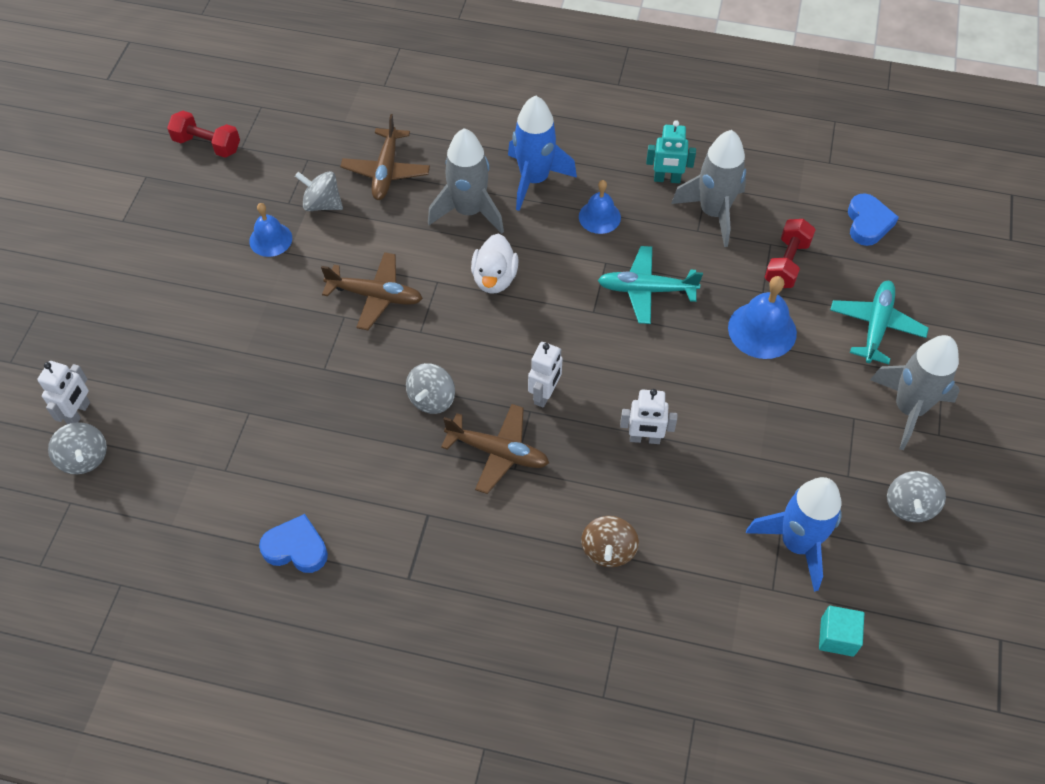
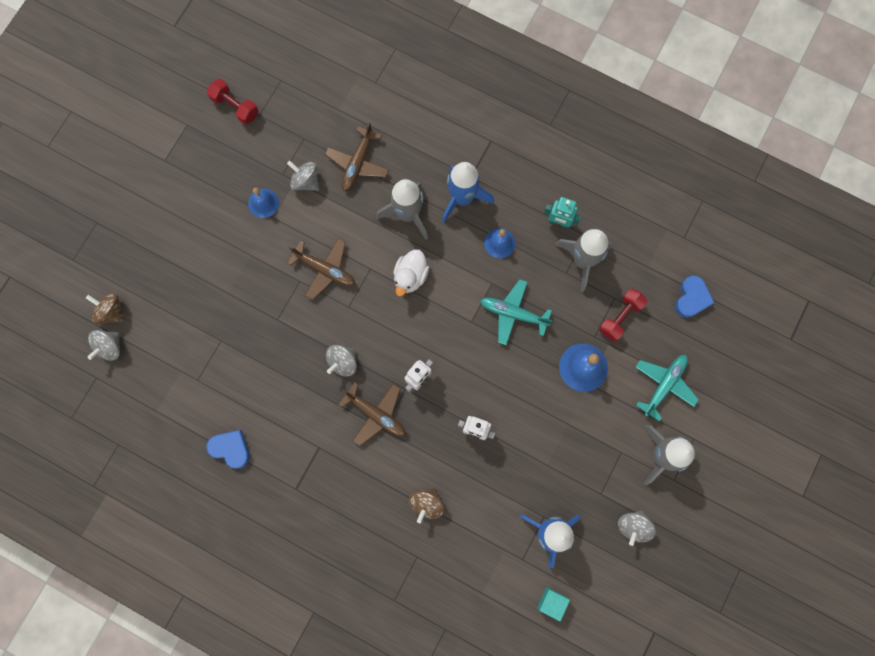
camera: 15 degrees right, 20 degrees up
(79, 413) = (111, 312): white robot -> brown spinning top
(84, 458) = (110, 347): grey spinning top -> grey spinning top turned 45 degrees clockwise

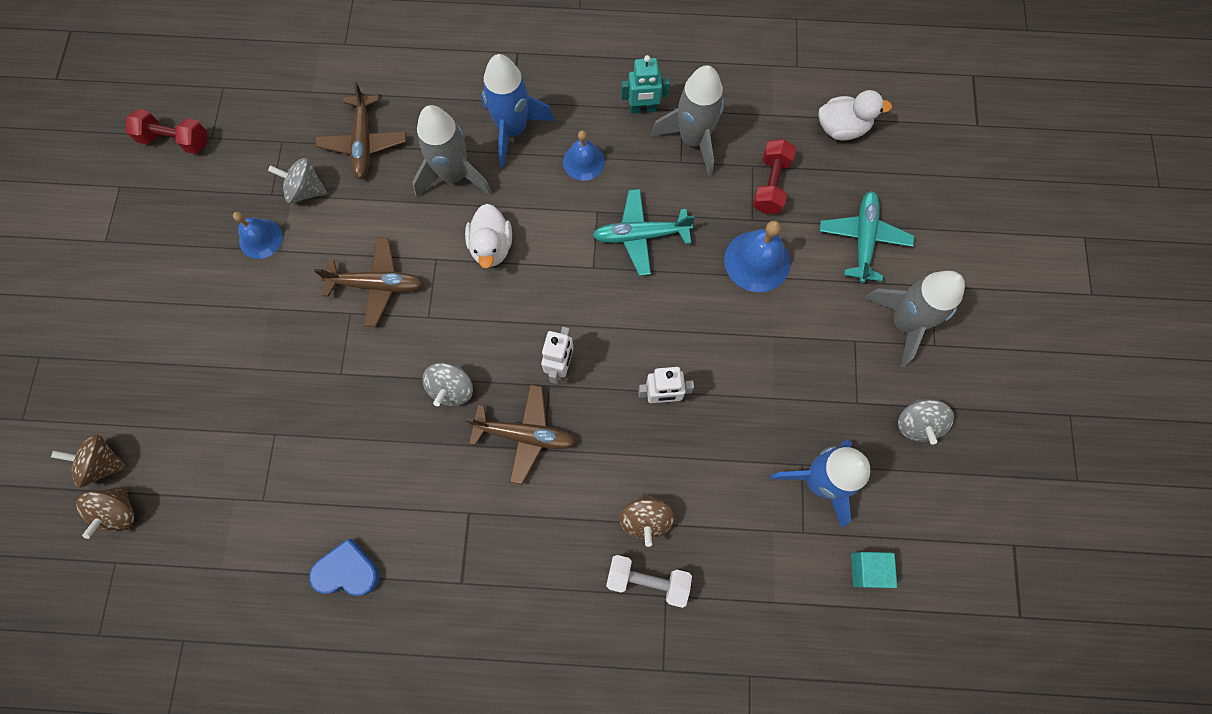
camera: 25 degrees left, 5 degrees down
(110, 347) = (119, 512): grey spinning top -> brown spinning top
(410, 542) = (647, 580): none -> white dumbbell
(692, 298) = (842, 128): blue heart -> white duck

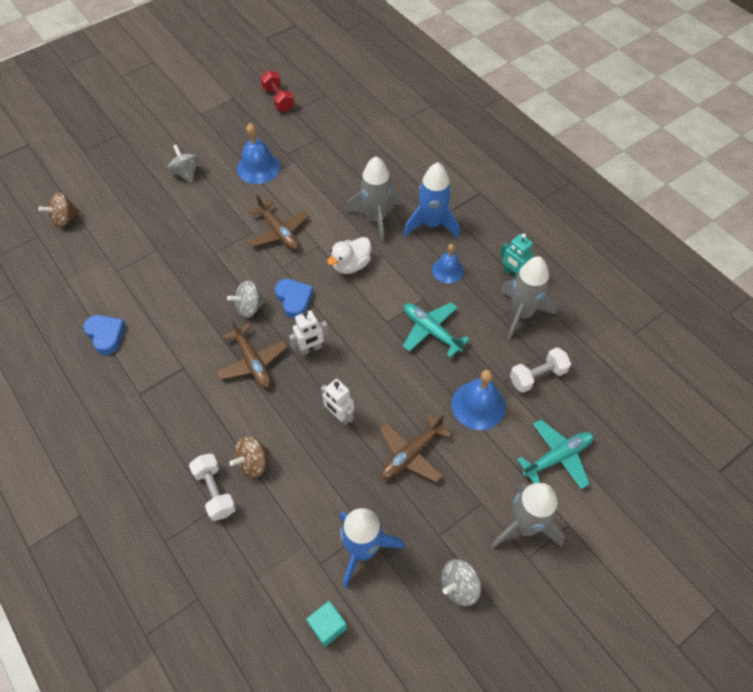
camera: 50 degrees right, 15 degrees down
(103, 464) = (85, 195): brown spinning top -> none
(260, 238) = (258, 167): blue bell -> blue bell, size x1.52
(306, 190) = (303, 165): grey spinning top -> grey spinning top (186, 173)
(364, 143) = (354, 168): brown plane -> brown plane (411, 454)
(483, 336) = (294, 299): none -> blue heart
(770, 185) = (537, 376): red dumbbell -> white dumbbell
(842, 128) = (621, 389): white duck -> none

